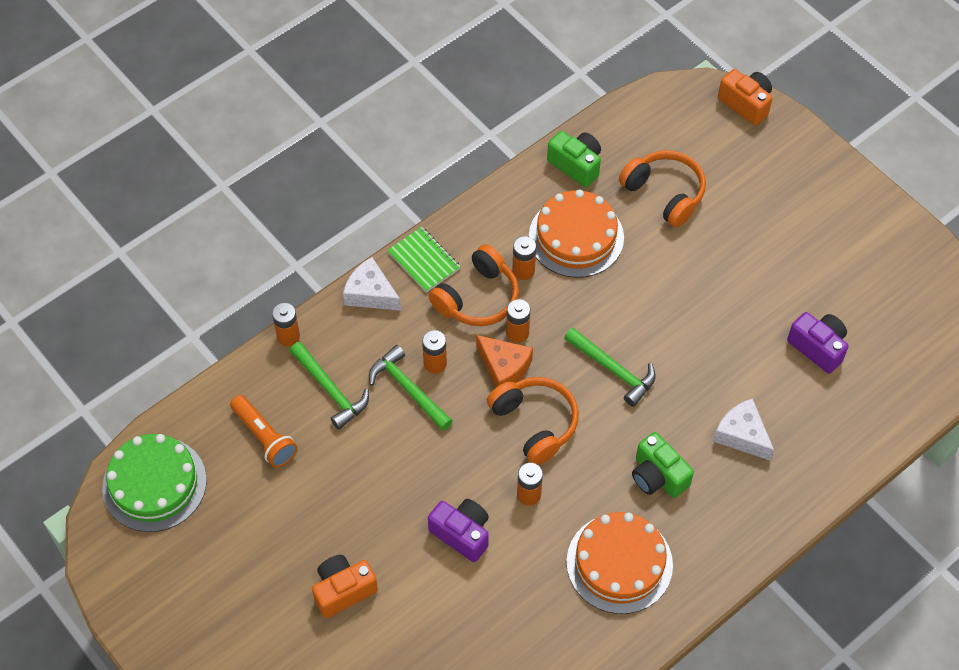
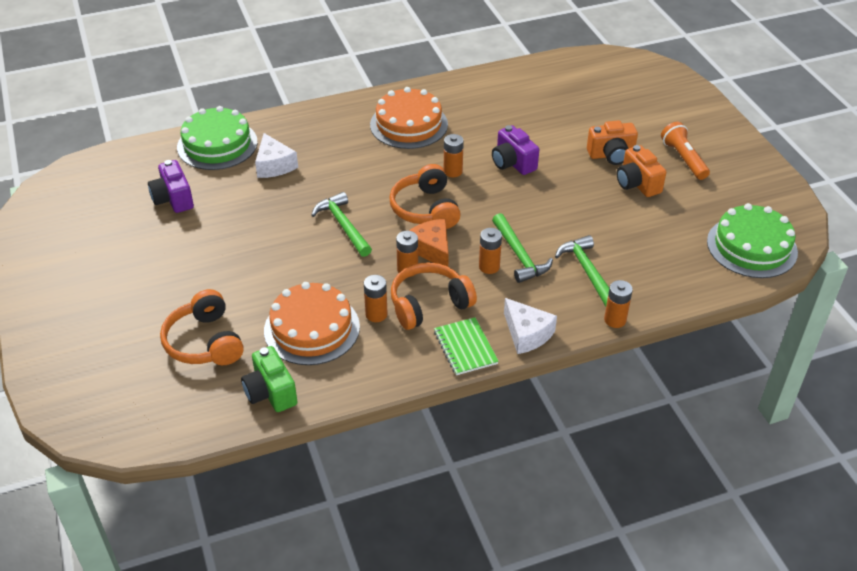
camera: 160 degrees left, 15 degrees down
(264, 437) = (652, 254): orange flashlight -> orange flashlight (683, 159)
(658, 476) = (352, 159): green camera -> none
(746, 104) = (59, 402): orange camera -> orange camera (637, 184)
(830, 447) = (217, 144): none -> green cake

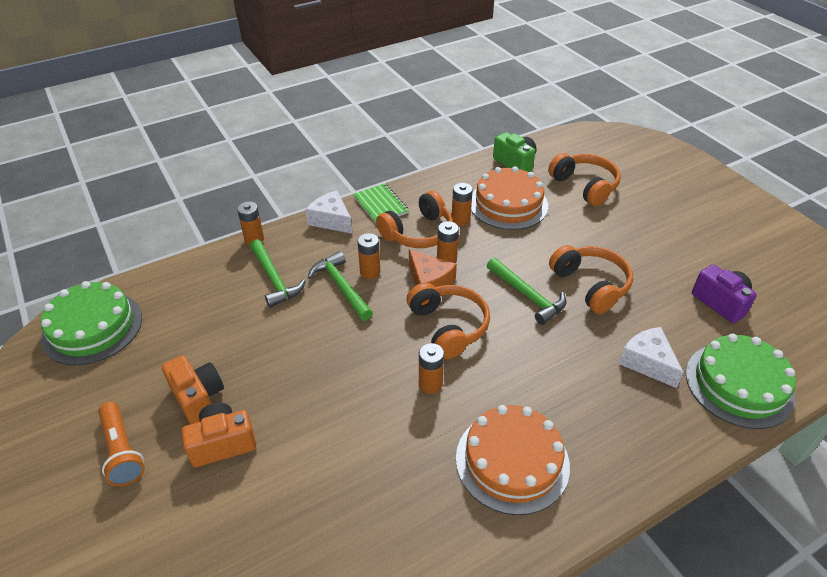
camera: 170 degrees right, 0 degrees up
(278, 227) = (590, 285): none -> orange headphones
(513, 163) = (356, 409): purple camera -> none

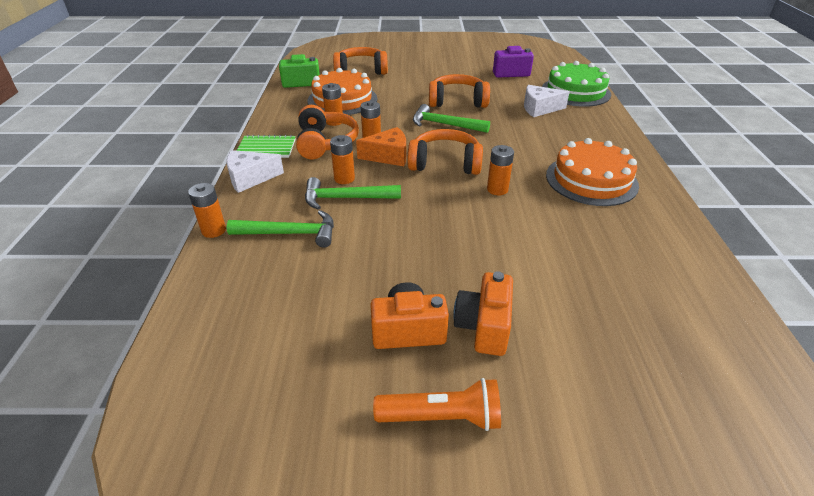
camera: 60 degrees left, 5 degrees down
(92, 327) = (201, 407): green cake -> none
(527, 296) = (445, 124): green hammer -> green hammer turned 150 degrees counterclockwise

